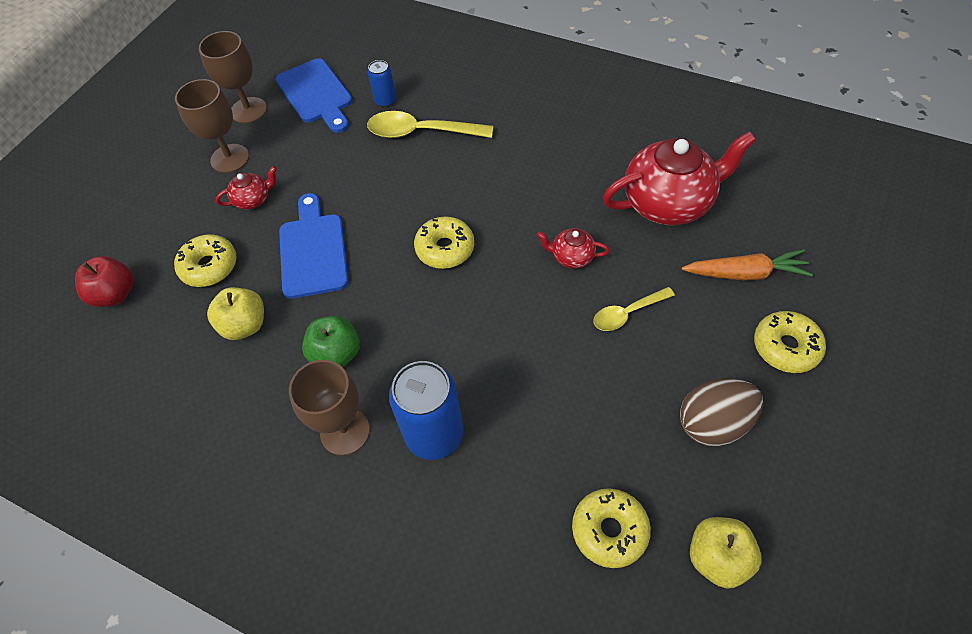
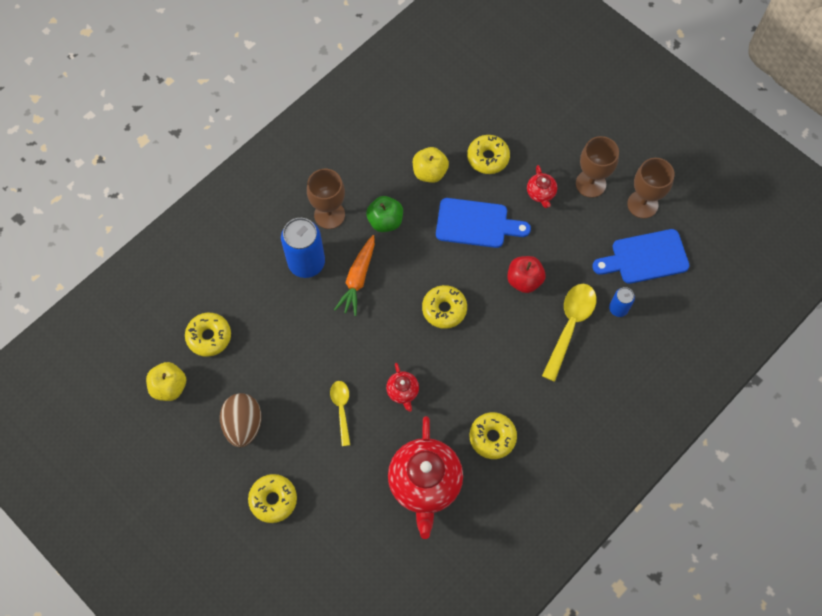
camera: 105 degrees right, 10 degrees up
(115, 294) = (486, 101): red apple -> red apple (524, 280)
(571, 257) = (403, 391): red teapot -> red teapot turned 135 degrees clockwise
(582, 161) = (492, 437): none -> yellow donut
(745, 273) = (340, 505): orange carrot -> orange carrot (358, 279)

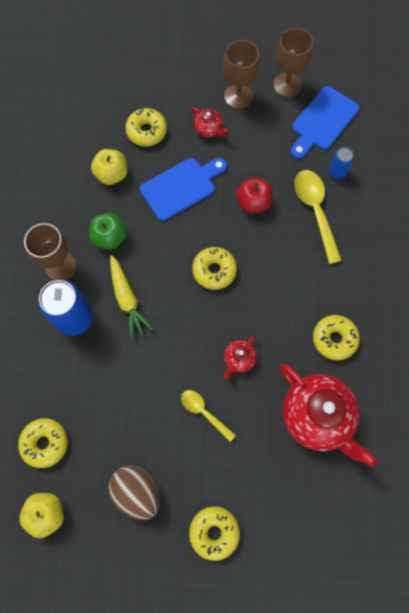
camera: 40 degrees left, 5 degrees up
(358, 279) = (127, 299): orange carrot -> yellow carrot
(403, 391) = (239, 359): red teapot -> red teapot turned 90 degrees clockwise

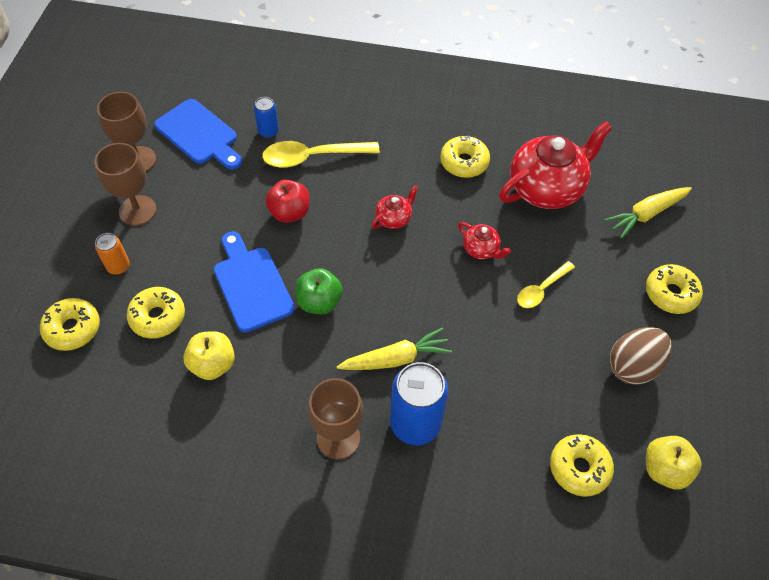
camera: 85 degrees left, 15 degrees down
(110, 237) = (306, 373): green apple -> green apple (319, 302)
(186, 96) = (118, 266): none -> orange can
(209, 129) = (176, 246): red teapot -> red teapot (394, 218)
(214, 270) = (370, 261): yellow donut -> yellow donut (73, 328)
(302, 514) = (646, 214): none -> yellow carrot

